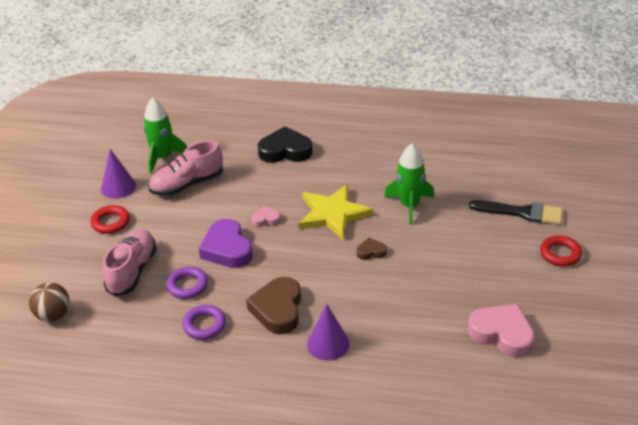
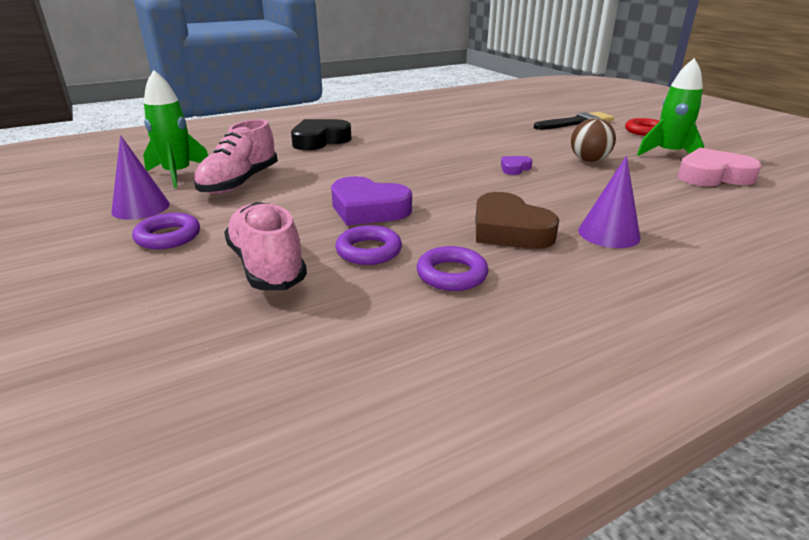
camera: 40 degrees left, 10 degrees down
(53, 315) = (186, 364): brown ball -> brown ball (589, 160)
(110, 222) = (168, 236): red ring -> purple ring
(265, 219) = (375, 179): pink heart -> none
(333, 214) = (436, 159): yellow star -> none
(371, 252) = (515, 168): brown heart -> purple heart
(409, 205) = (491, 139): green rocket -> green rocket (668, 154)

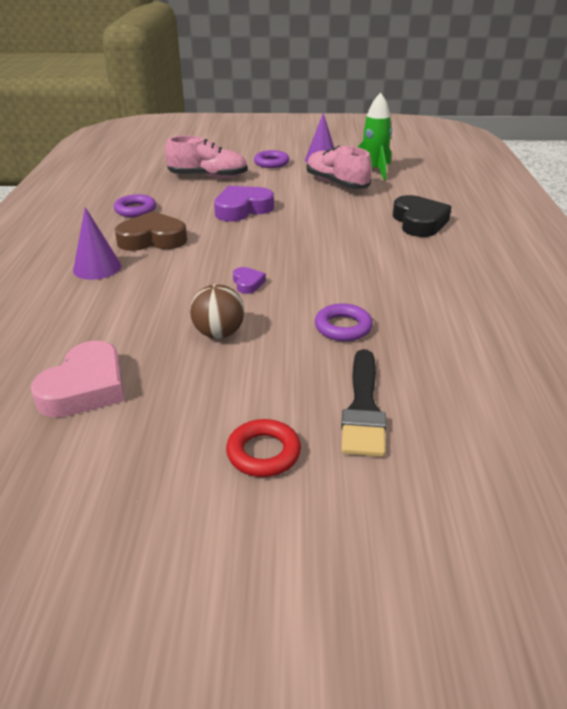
camera: 120 degrees right, 5 degrees up
(369, 251) = (189, 198): purple ring -> purple ring (343, 327)
(668, 154) = (168, 405): green rocket -> none

